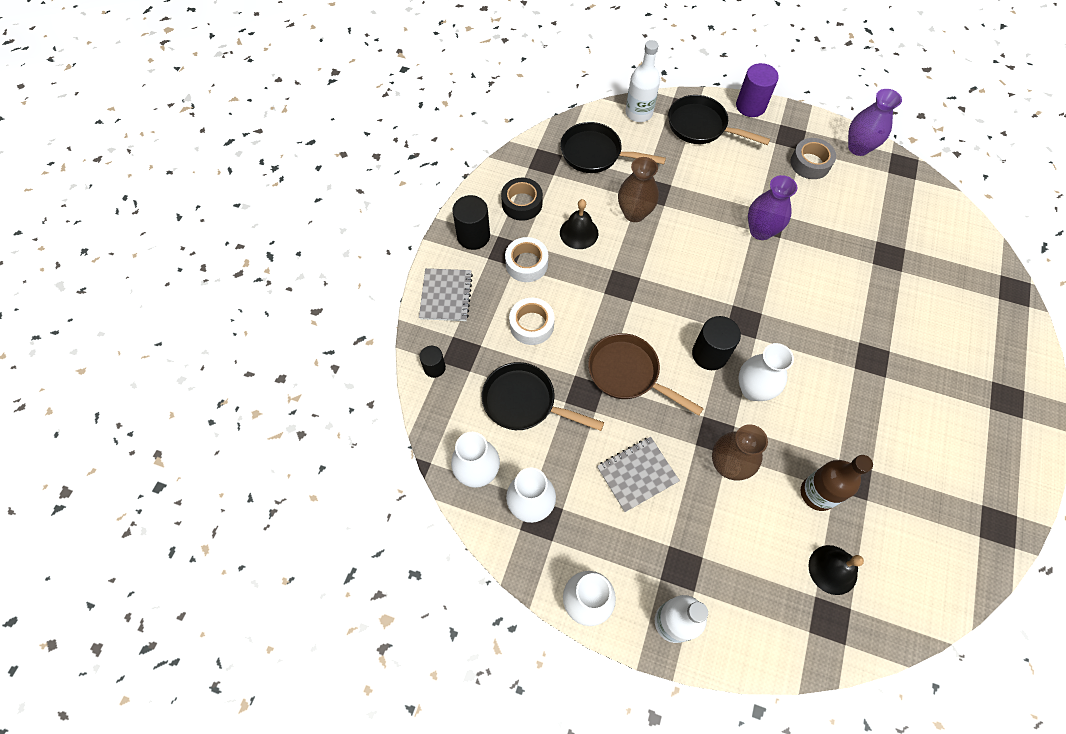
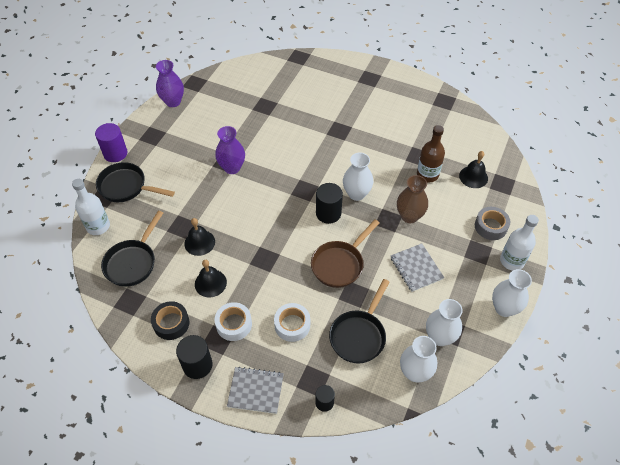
camera: 85 degrees left, 10 degrees down
(634, 213) = (199, 242): brown vase -> black bell
(701, 127) = (126, 187): black pan -> black pan turned 75 degrees clockwise
(810, 163) = (180, 130): grey tape -> grey tape (490, 226)

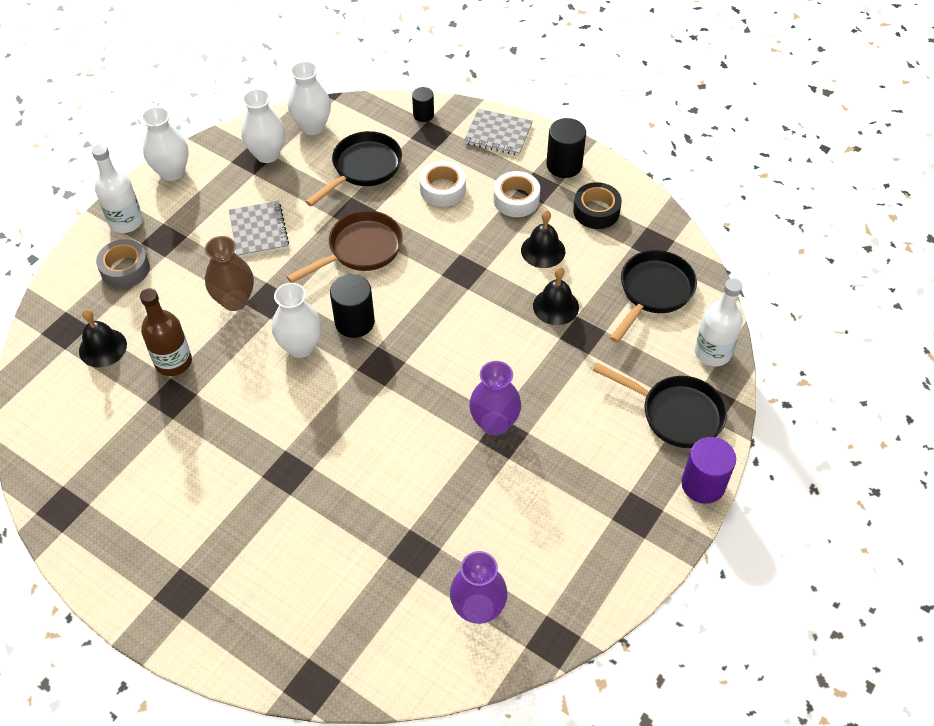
camera: 170 degrees left, 0 degrees up
(173, 102) = (599, 594): purple vase -> purple vase (478, 608)

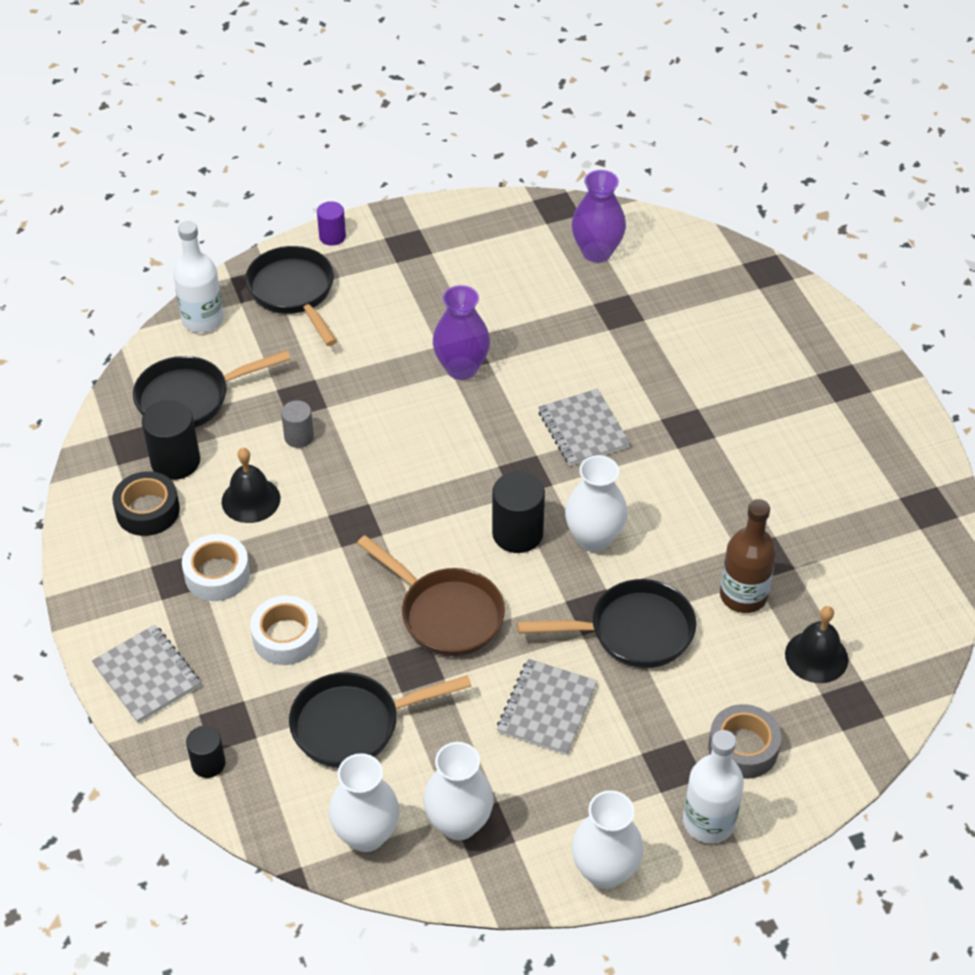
camera: 145 degrees left, 5 degrees down
(234, 300) = (633, 631): brown vase -> black pan
(360, 250) = (446, 614): brown pan -> brown pan turned 135 degrees counterclockwise
(365, 424) = (583, 429): none -> grey notebook
(555, 306) = (299, 437): black bell -> grey cylinder
(564, 165) = (119, 586): black cylinder -> black cylinder (175, 461)
(703, 484) = (332, 236): purple cylinder -> purple cylinder, size x0.60

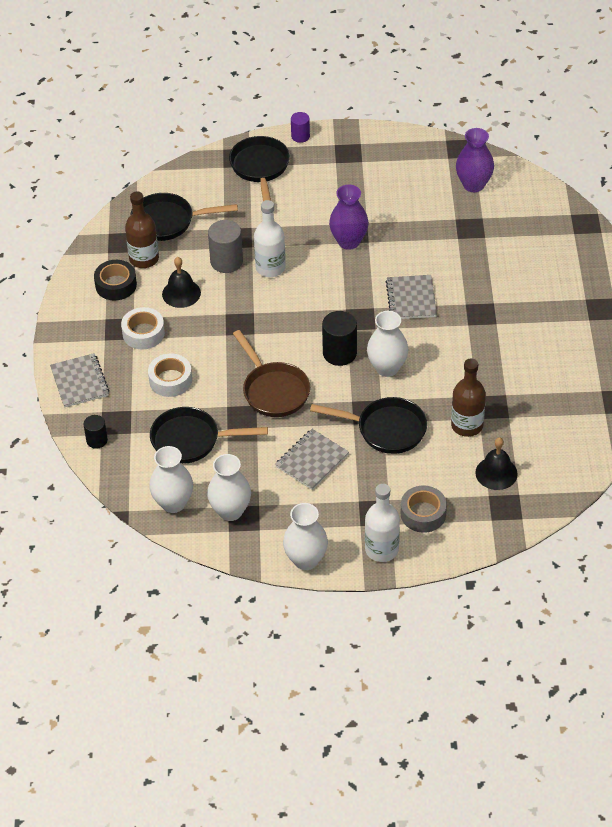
camera: 20 degrees right, 0 degrees up
(175, 461) = (144, 259): black cylinder -> brown bottle
(203, 320) = (195, 173): white bottle -> white bottle (270, 268)
(299, 437) = (226, 261): grey cylinder -> grey cylinder, size x1.66

